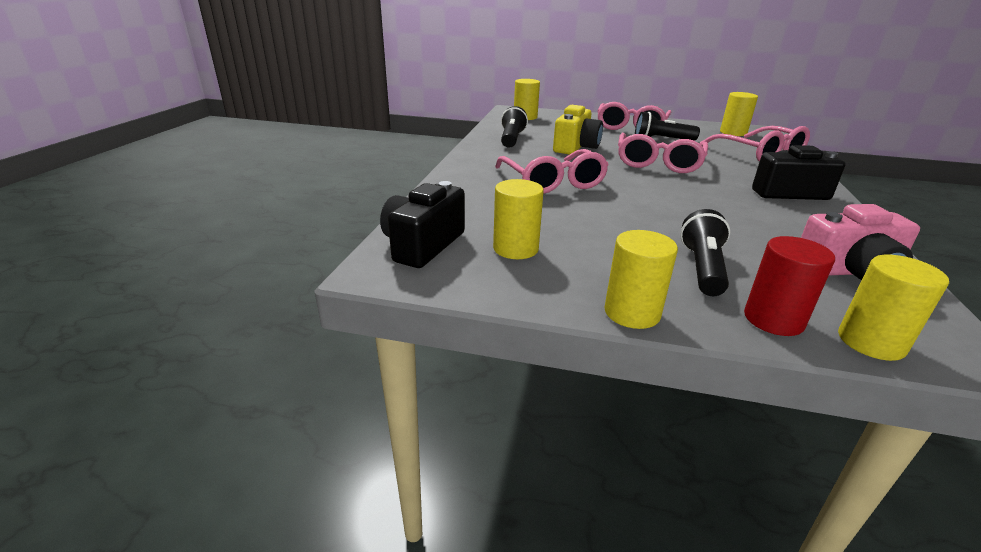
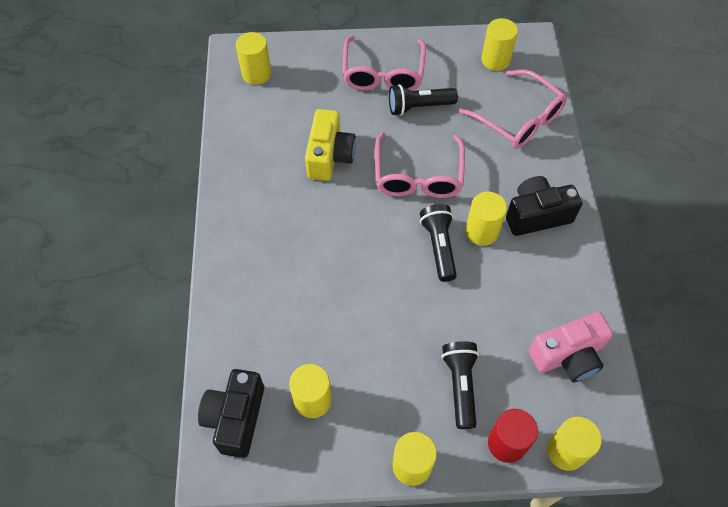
camera: 15 degrees left, 30 degrees up
(511, 139) = (256, 152): black flashlight -> black flashlight (439, 247)
(552, 182) = (320, 256): pink glasses -> none
(725, 192) = (482, 231): none -> yellow cylinder

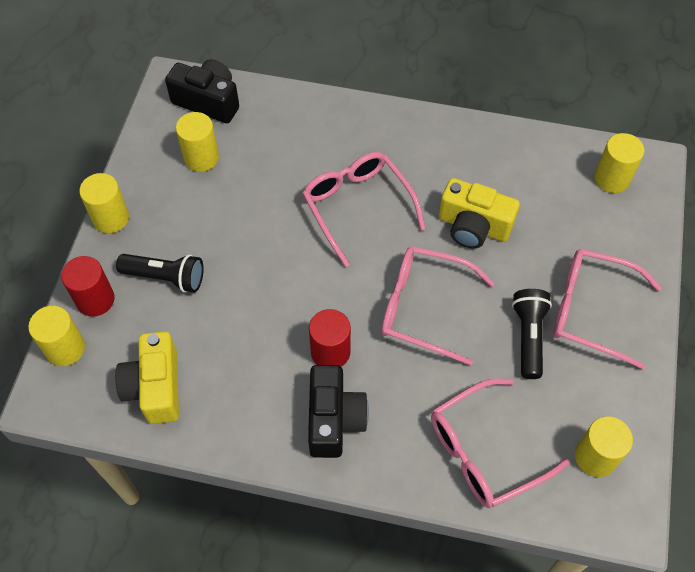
camera: 105 degrees right, 0 degrees up
(334, 244) = (358, 207): none -> pink glasses
(439, 247) = (324, 303): black flashlight -> none
(482, 231) = (330, 352): yellow cylinder -> red cylinder
(568, 356) = (155, 387): pink camera -> yellow camera

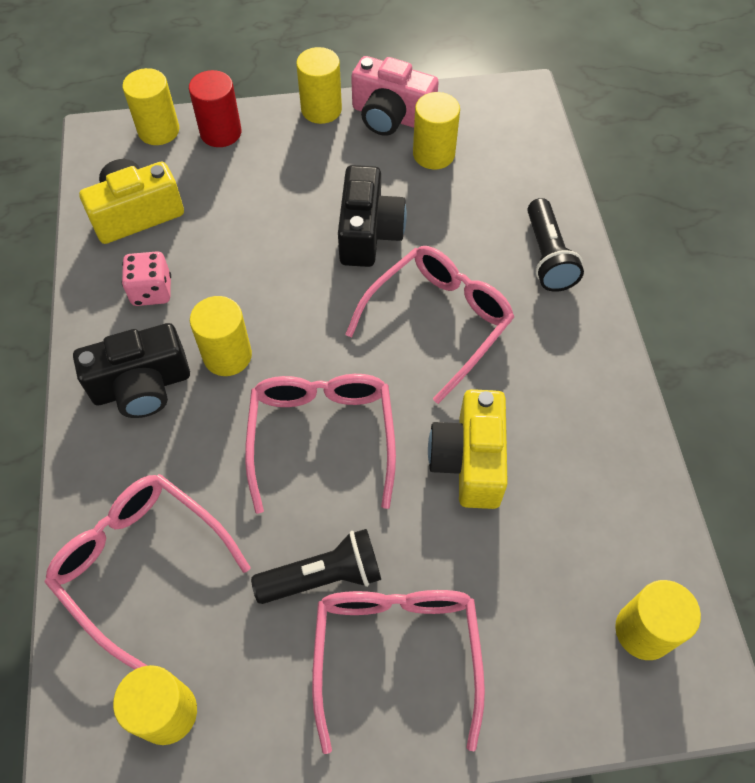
camera: 70 degrees right, 0 degrees up
(146, 172) = (391, 116): none -> pink camera
(165, 277) = (268, 177): black flashlight -> black flashlight (547, 256)
(208, 101) = (513, 134): black camera -> black camera (368, 233)
(244, 392) = (152, 291): none -> pink dice
(330, 352) = (227, 355): red cylinder -> yellow cylinder

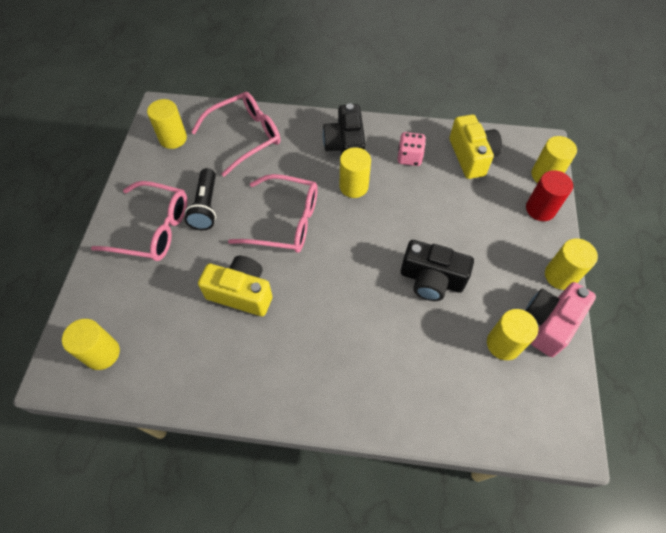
camera: 105 degrees right, 0 degrees up
(438, 322) = (345, 303): pink glasses -> none
(547, 256) = (383, 397): black flashlight -> none

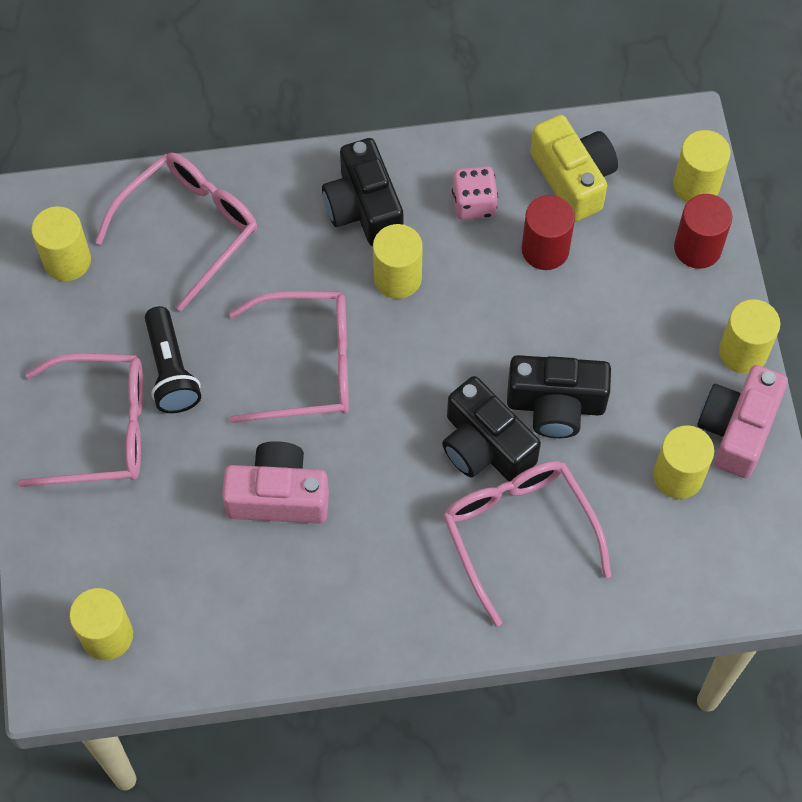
camera: 15 degrees left, 5 degrees up
(241, 293) = (278, 496): yellow camera -> pink camera
(379, 294) = (485, 446): none -> black camera
(387, 355) = (519, 533): none -> pink glasses
(446, 190) = (545, 249): none -> red cylinder

